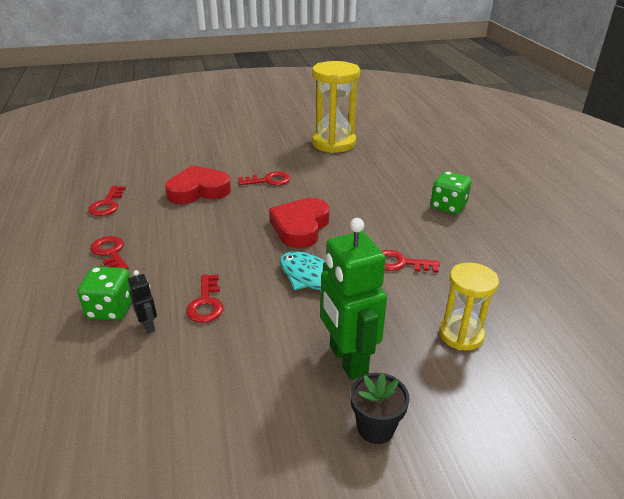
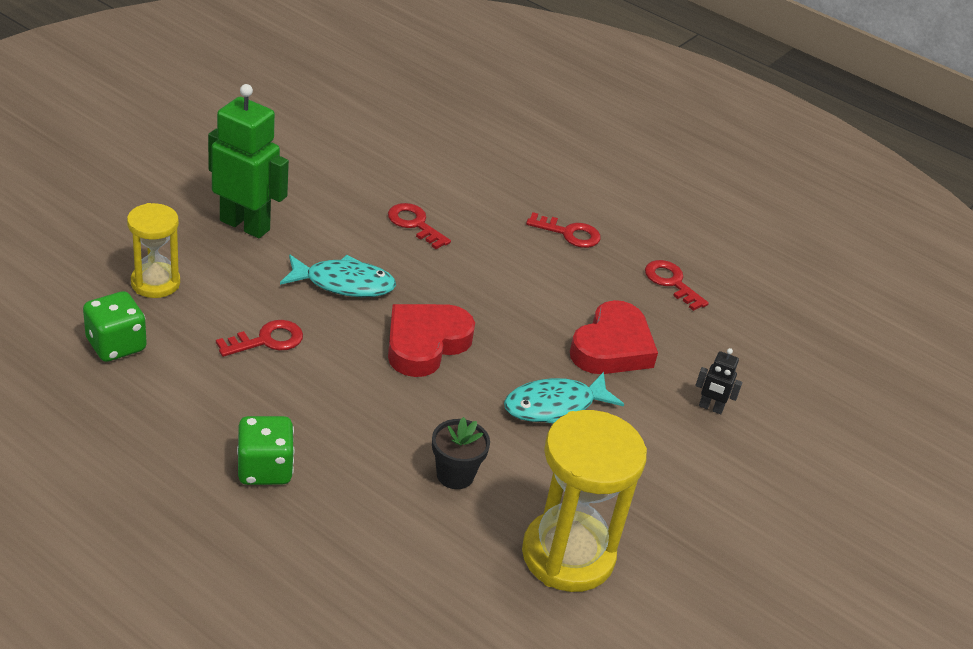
camera: 135 degrees right, 5 degrees up
(111, 309) = (484, 191): green dice -> green dice (116, 345)
(148, 326) = (435, 191): black robot -> black robot (710, 408)
(268, 180) = (555, 406): red key -> turquoise fish
(300, 227) = (425, 344): red heart -> red heart turned 120 degrees counterclockwise
(375, 428) = (188, 191): black flower pot -> black flower pot (455, 475)

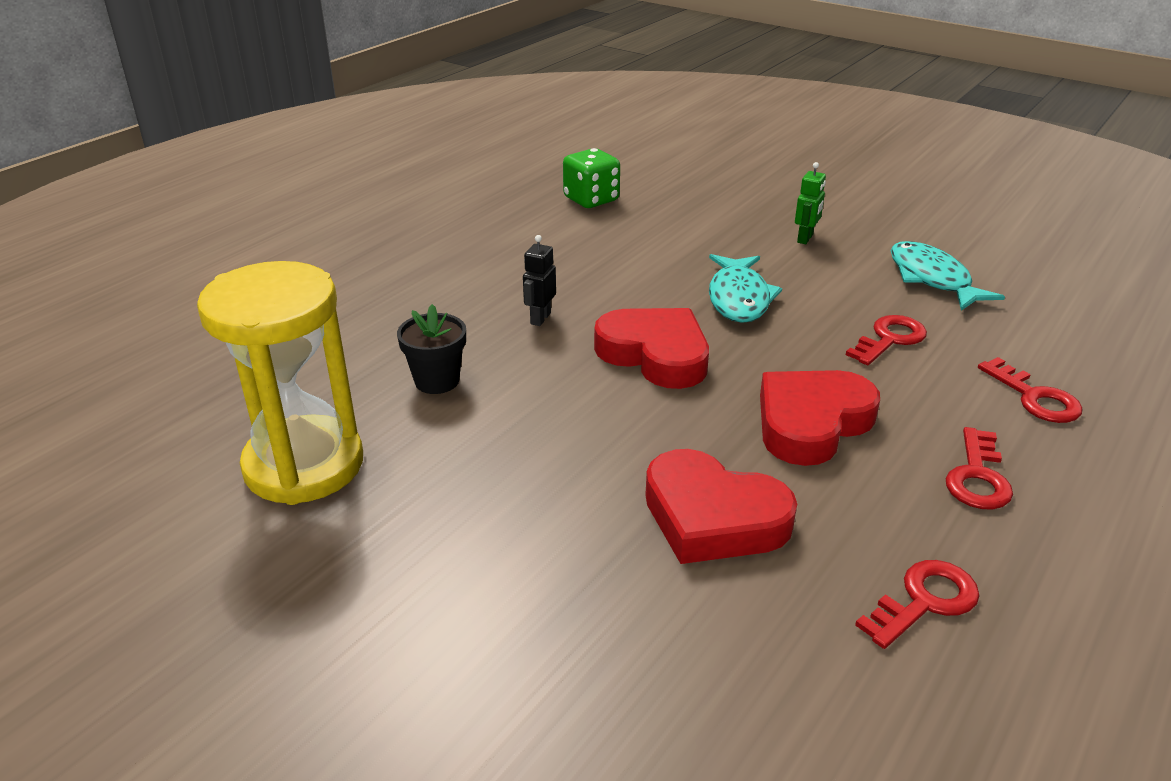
camera: 95 degrees right, 5 degrees down
(155, 283) = (685, 206): yellow hourglass -> none
(245, 225) = (805, 239): green robot -> green robot, size x0.45
(265, 469) = (441, 275): green dice -> none
(267, 340) = (624, 263): red key -> red key (1034, 397)
(515, 285) = (811, 423): none -> red heart
(555, 406) = (566, 457): turquoise fish -> turquoise fish (932, 279)
(710, 408) = (600, 632): black robot -> black robot (540, 318)

